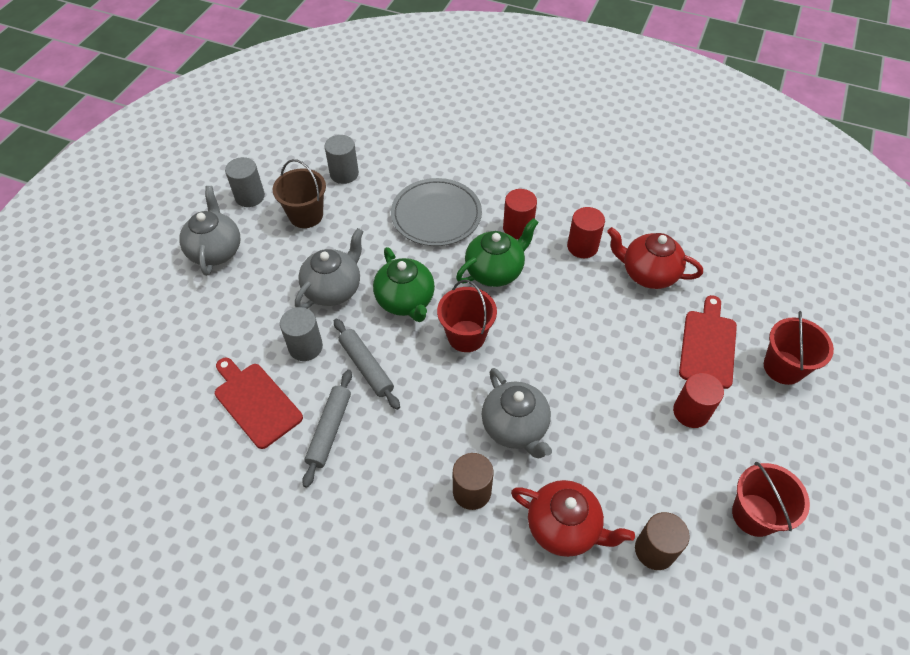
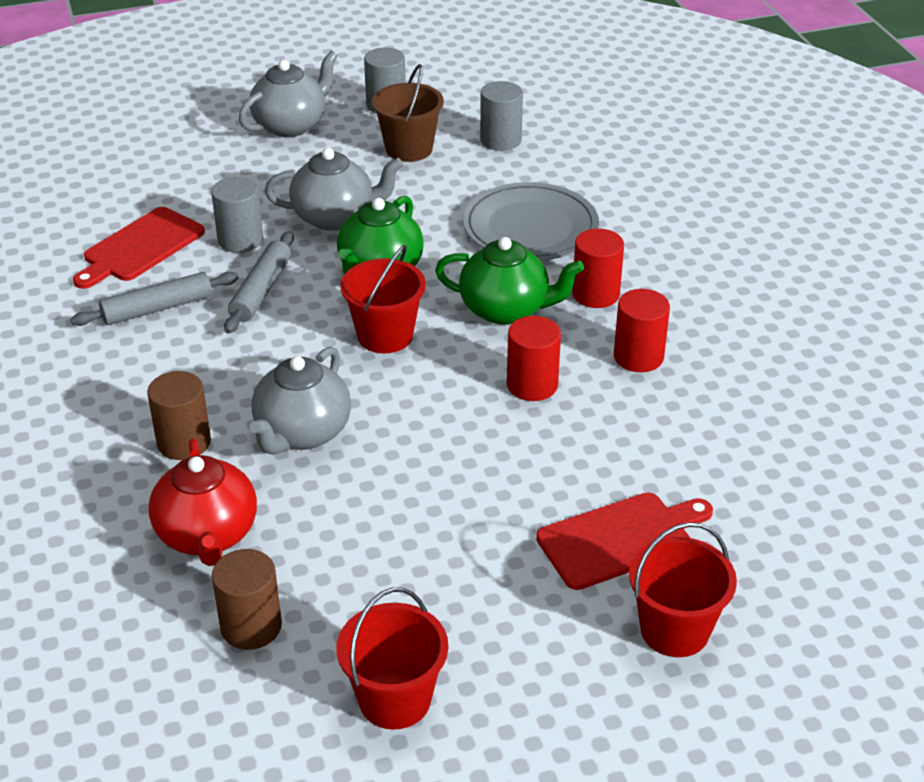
camera: 50 degrees right, 15 degrees down
(256, 402) = (140, 247): red cutting board -> red cutting board turned 150 degrees counterclockwise
(648, 273) = (670, 431): red teapot -> none
(691, 412) = (491, 570): red cylinder -> red cylinder (532, 385)

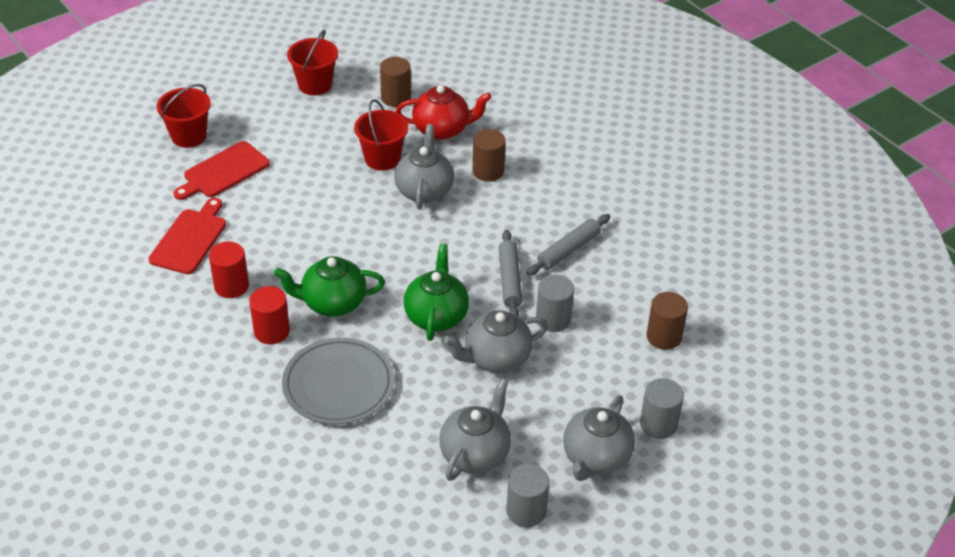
camera: 160 degrees right, 5 degrees up
(128, 200) = (664, 336): none -> brown cylinder
(140, 247) = (619, 296): red cutting board -> red cutting board (190, 239)
(207, 535) = (442, 129): red teapot -> red teapot turned 120 degrees clockwise
(385, 335) = (407, 264): red bucket -> red bucket (382, 159)
(409, 149) = (475, 453): brown bucket -> grey teapot
(500, 140) = (398, 487): grey cylinder -> grey cylinder (658, 424)
(532, 385) = (297, 250): red cylinder -> none

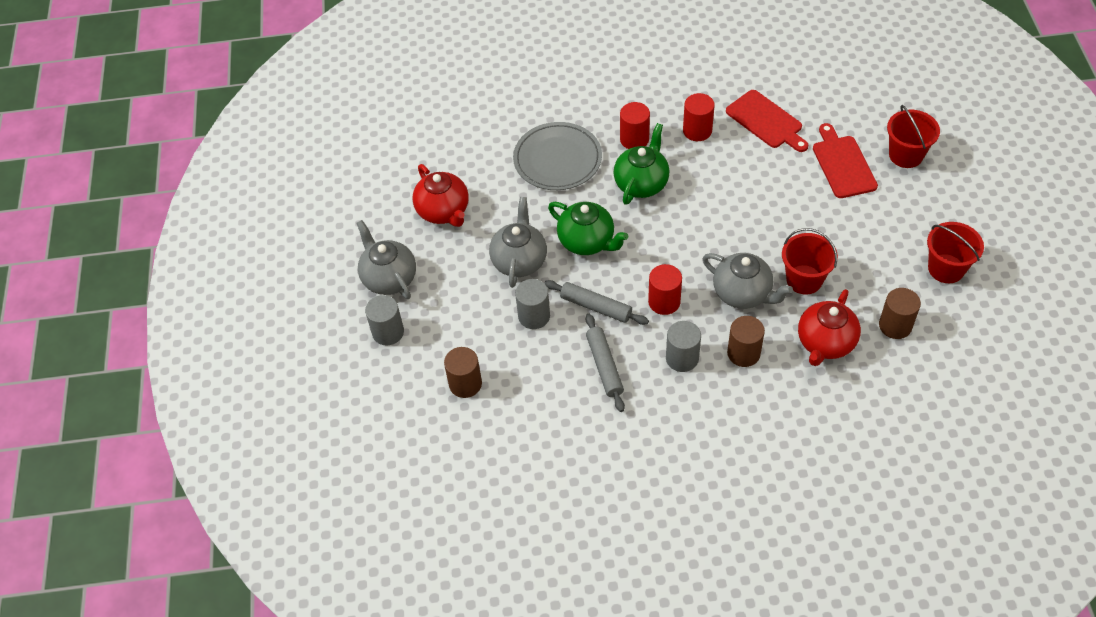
camera: 125 degrees right, 10 degrees up
(470, 236) = (664, 302): none -> red cylinder
(475, 453) = (443, 211): grey teapot -> red teapot
(526, 511) = (378, 218): grey cylinder -> grey cylinder (682, 358)

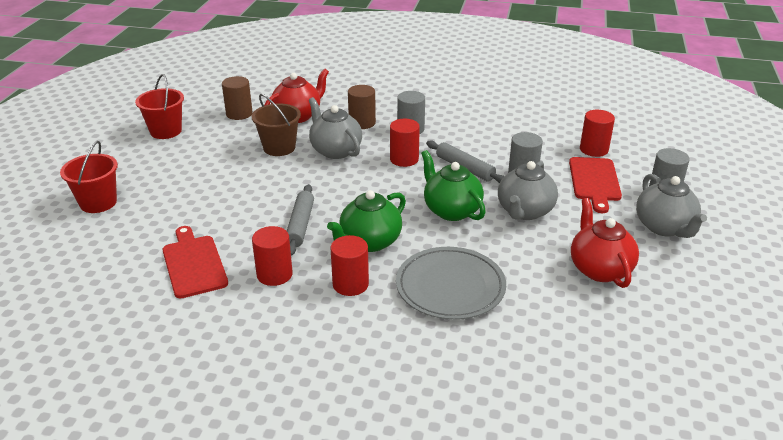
camera: 165 degrees left, 20 degrees down
(465, 384) = (594, 149): brown cylinder -> red cylinder
(604, 366) = (474, 137): grey rolling pin -> grey rolling pin (300, 225)
(804, 279) = (279, 148): red bucket -> brown bucket
(843, 164) = (162, 210): red cutting board -> red cutting board (594, 181)

